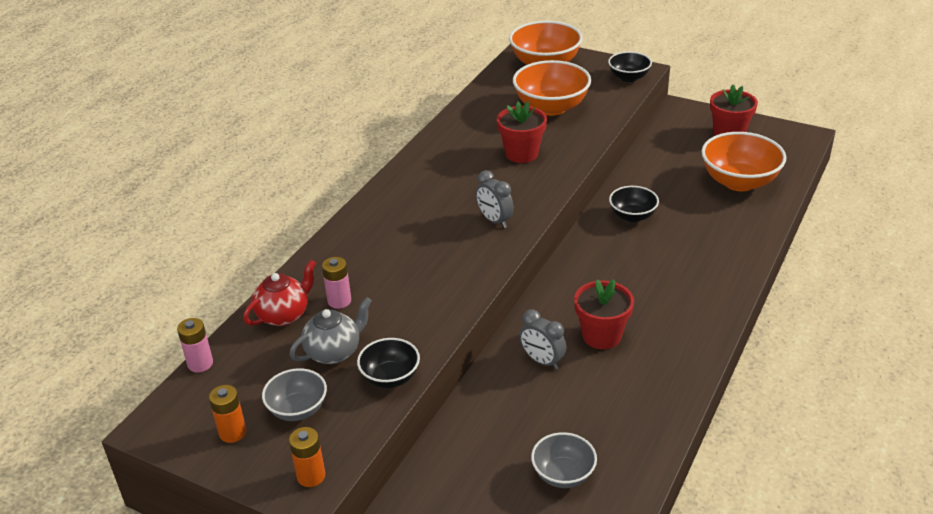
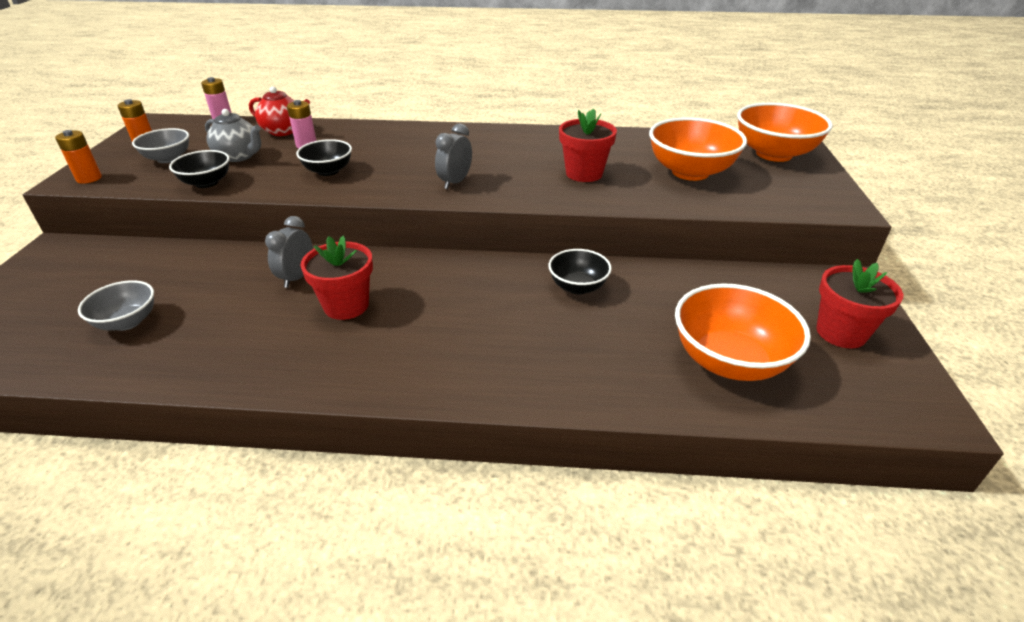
camera: 65 degrees right, 0 degrees up
(628, 77) = (816, 204): black bowl -> black bowl (328, 171)

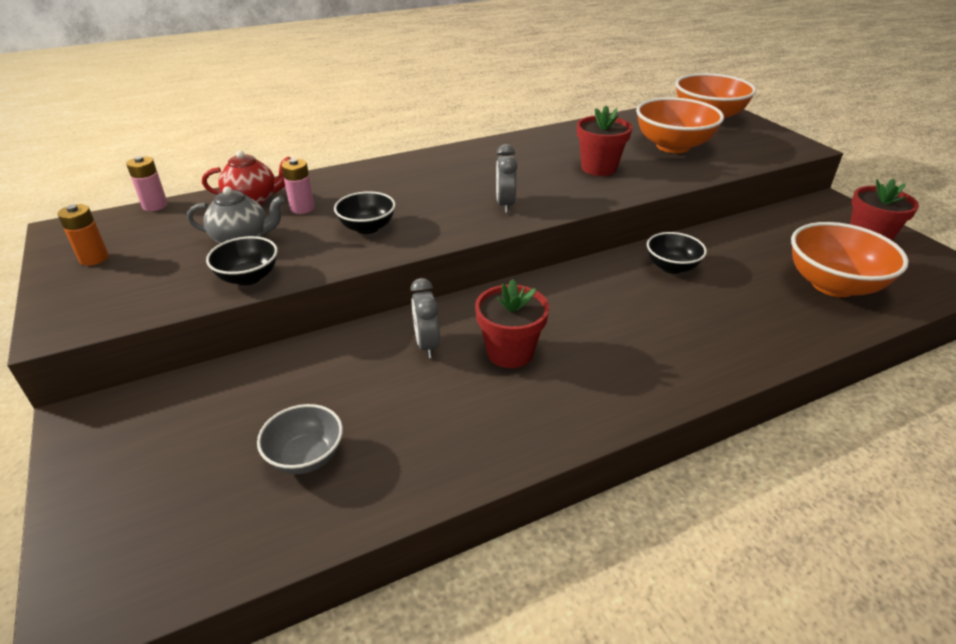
camera: 30 degrees left, 0 degrees up
(89, 178) = (81, 317): orange battery -> none
(168, 158) = (154, 266): grey bowl -> none

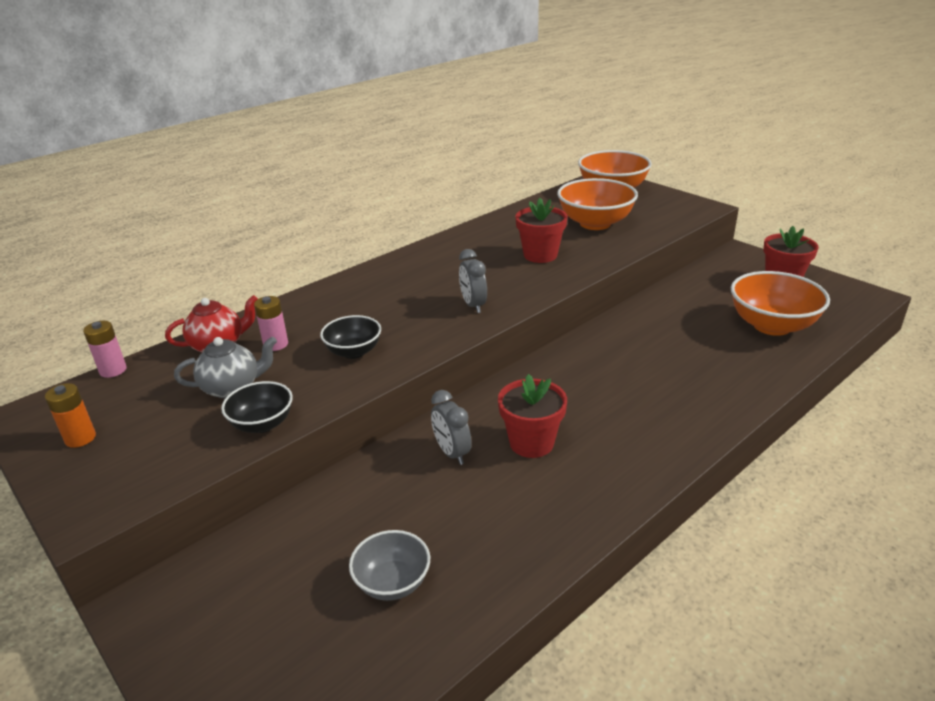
camera: 15 degrees left, 5 degrees down
(671, 267) = (635, 335): black bowl -> none

